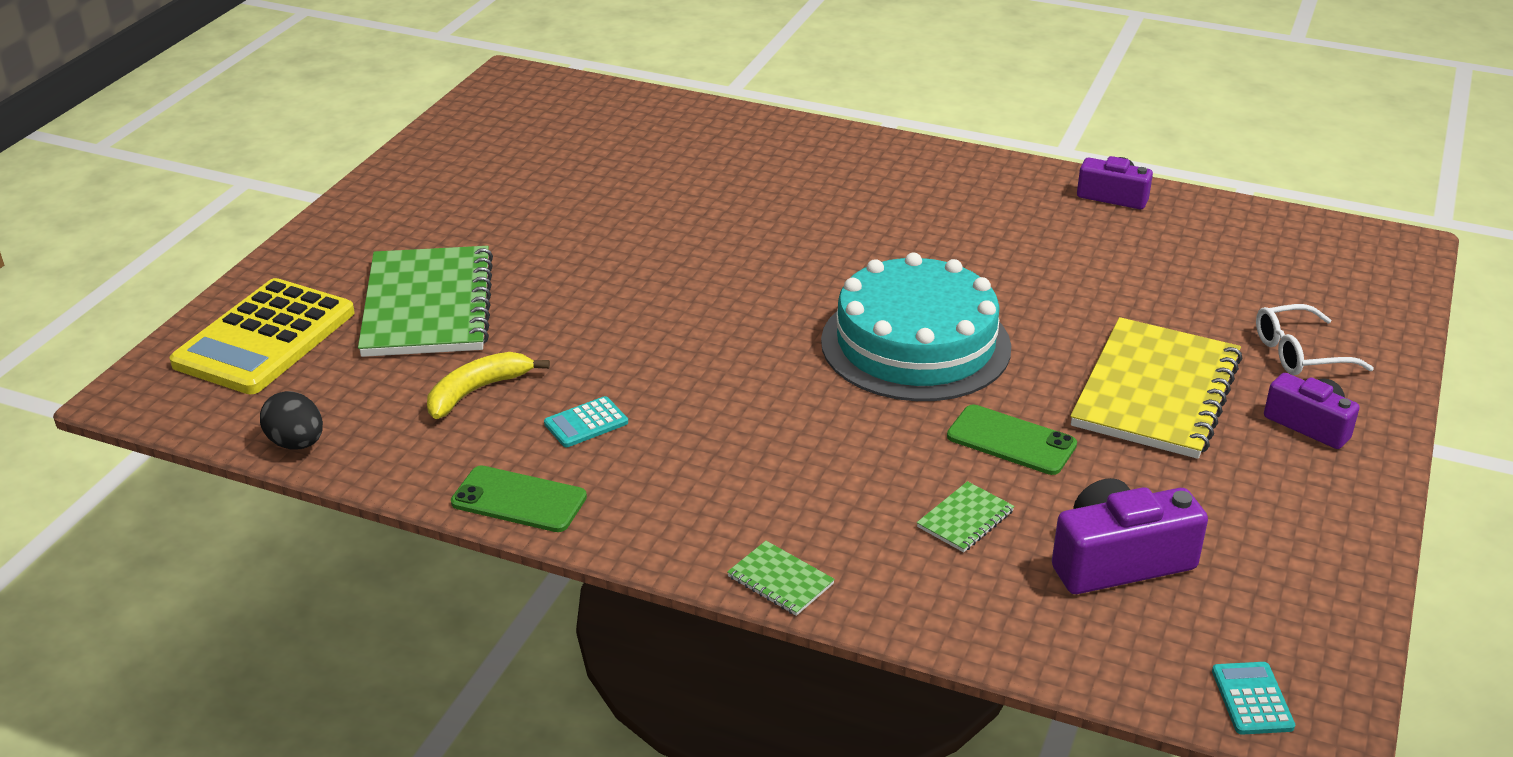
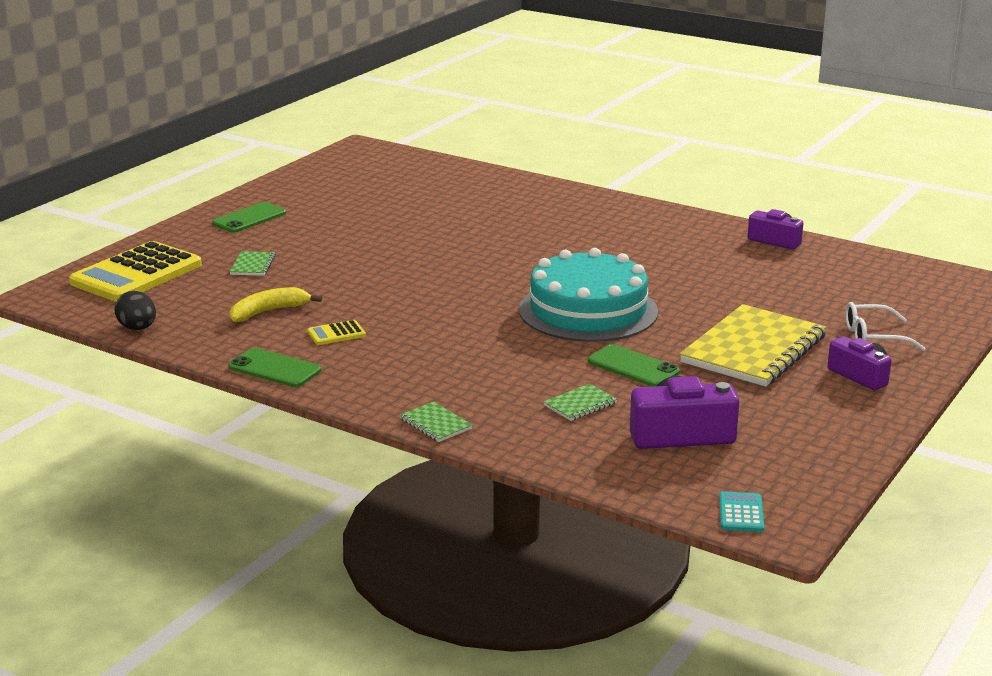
camera: 10 degrees right, 10 degrees down
(397, 219) = (249, 218): none -> green phone
(428, 306) = (253, 265): green notebook -> green notebook, size x0.42
(586, 423) = (336, 334): turquoise calculator -> yellow calculator

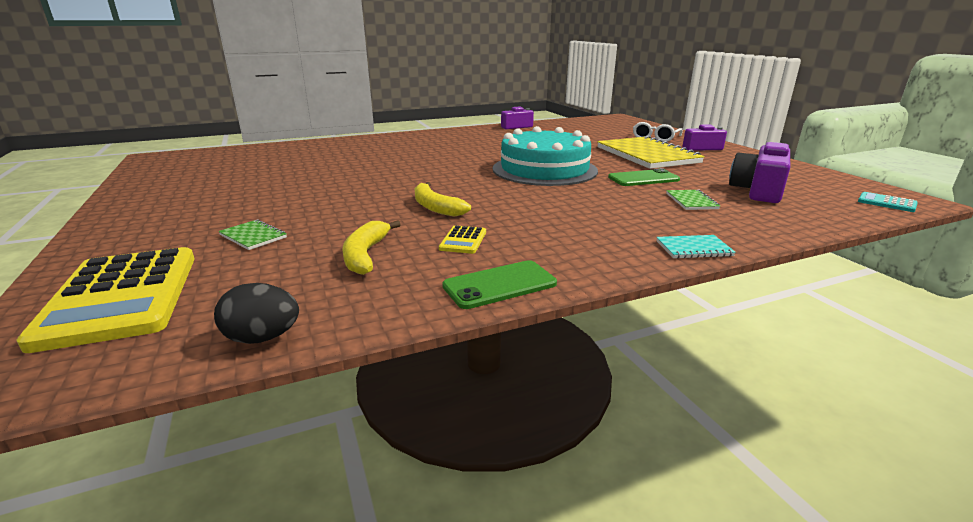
camera: 55 degrees left, 0 degrees up
(249, 218) = (158, 214): green phone -> none
(395, 300) = (435, 207): none -> yellow banana
(435, 424) = (693, 248): green notebook -> turquoise notebook

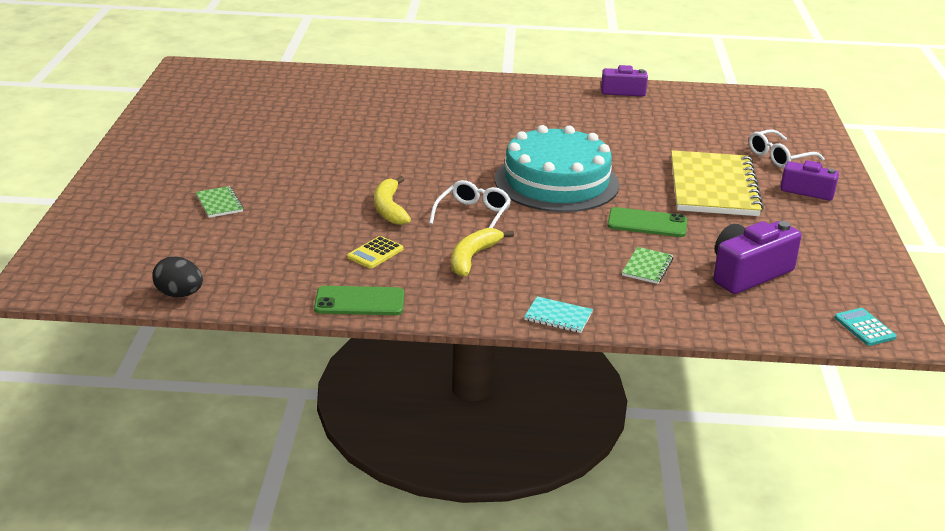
camera: 25 degrees right, 5 degrees up
(121, 297) = (112, 238): yellow calculator -> none
(365, 255) = (288, 246): yellow banana -> yellow banana (473, 258)
(512, 198) = (473, 215): none -> white glasses

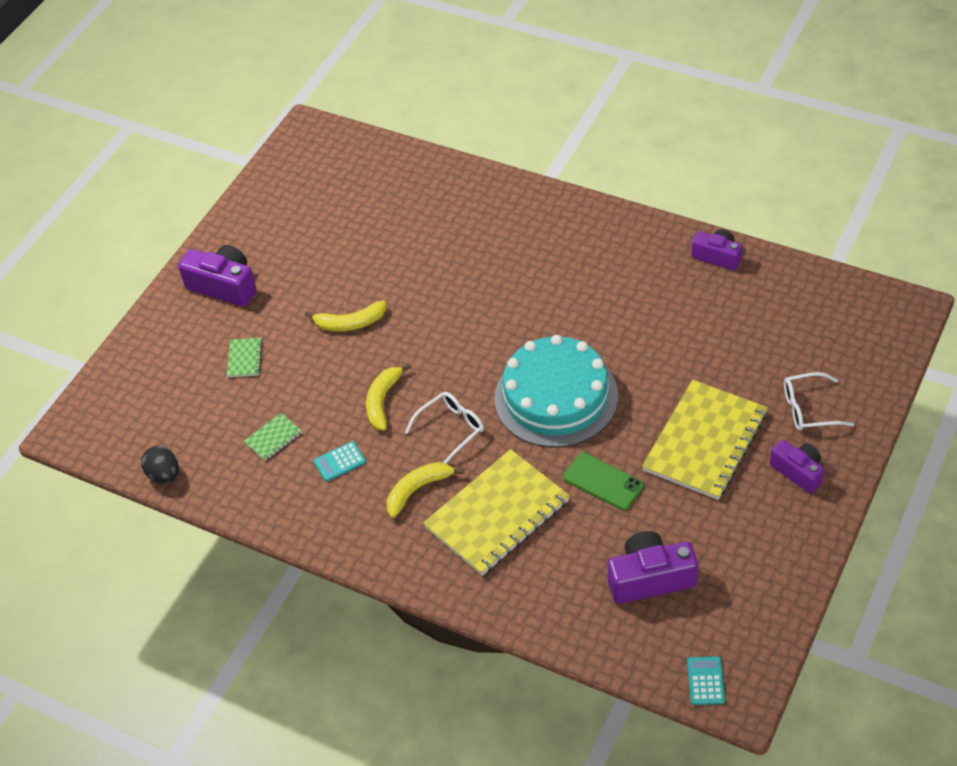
camera: 30 degrees right, 20 degrees up
(163, 163) = (224, 286): none -> purple camera
(317, 167) = (350, 323): none -> yellow banana
(359, 301) = (296, 523): green phone -> none
(375, 253) = (339, 462): yellow calculator -> turquoise calculator
(558, 317) = (445, 588): turquoise notebook -> none
(566, 260) = (497, 514): none -> yellow notebook
(647, 267) = (563, 544): green notebook -> green notebook (273, 438)

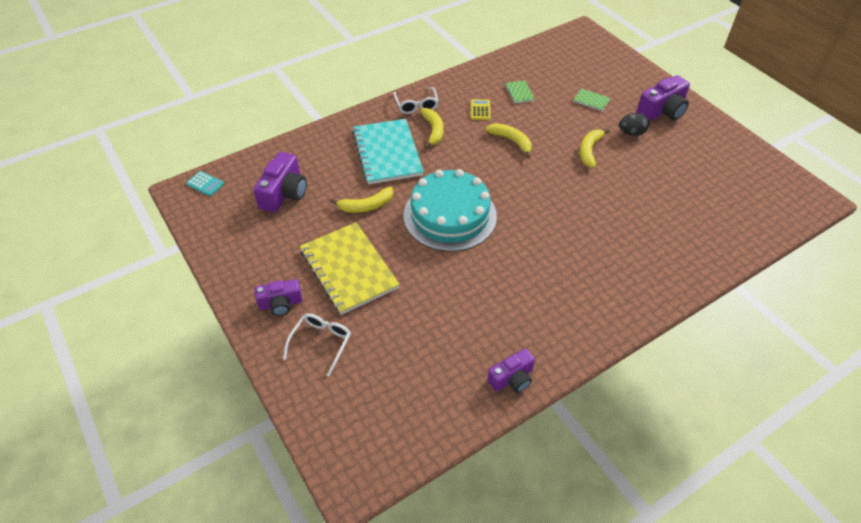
camera: 115 degrees right, 0 degrees up
(164, 475) = (525, 51): black egg -> black egg (631, 133)
(339, 462) = (480, 110): turquoise calculator -> yellow calculator
(451, 429) = (465, 160): white glasses -> white glasses (416, 105)
(497, 514) = (387, 153): yellow notebook -> turquoise notebook
(603, 482) = (366, 206): green phone -> yellow banana

